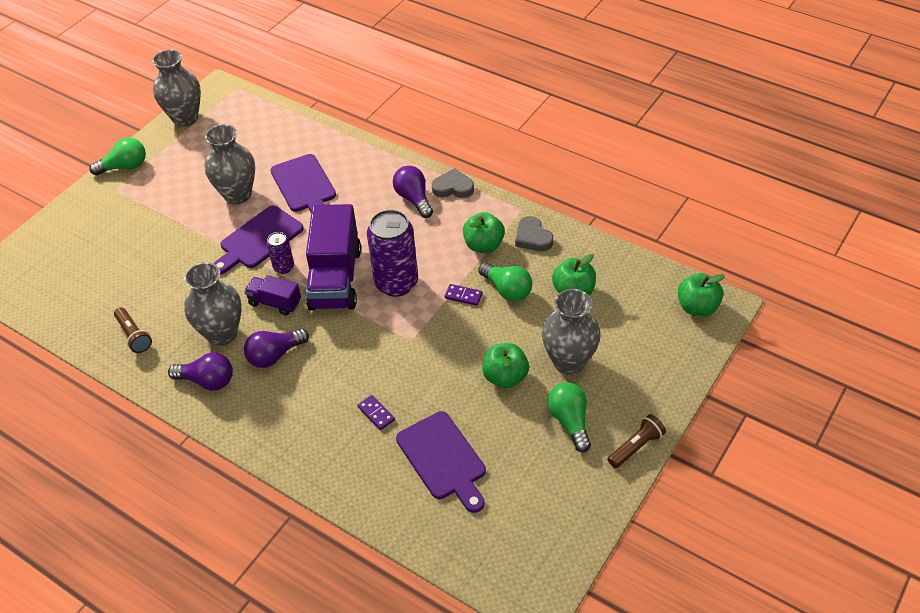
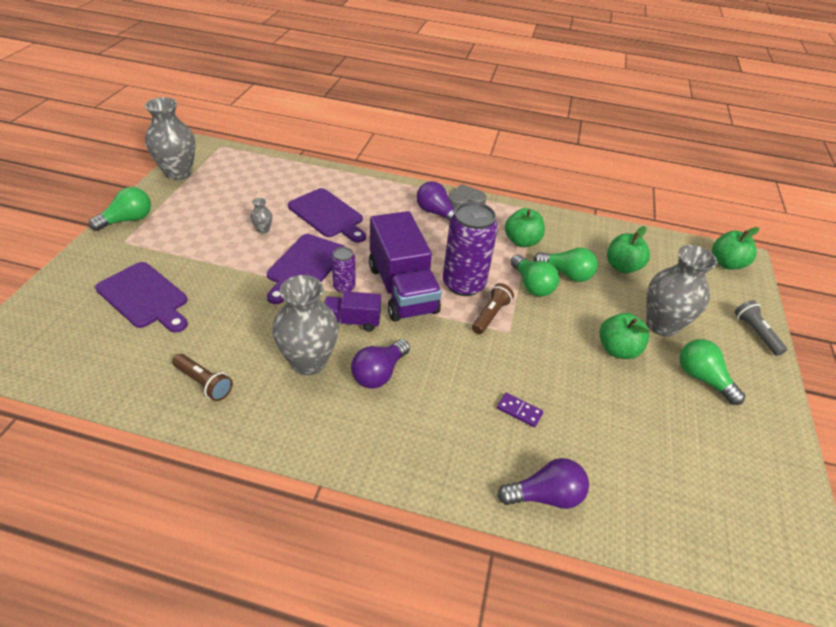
camera: 25 degrees left, 5 degrees down
(207, 381) = (316, 415): purple light bulb -> purple light bulb (545, 495)
(237, 194) = (263, 230): grey vase -> grey vase, size x0.42
(443, 459) = (615, 443): purple cutting board -> purple cutting board (145, 297)
(463, 296) = (532, 285): purple domino -> green light bulb
(532, 237) = (558, 230): grey heart -> none
(636, 447) = (774, 389): brown flashlight -> brown flashlight (490, 315)
(665, 389) = (755, 333): none -> grey flashlight

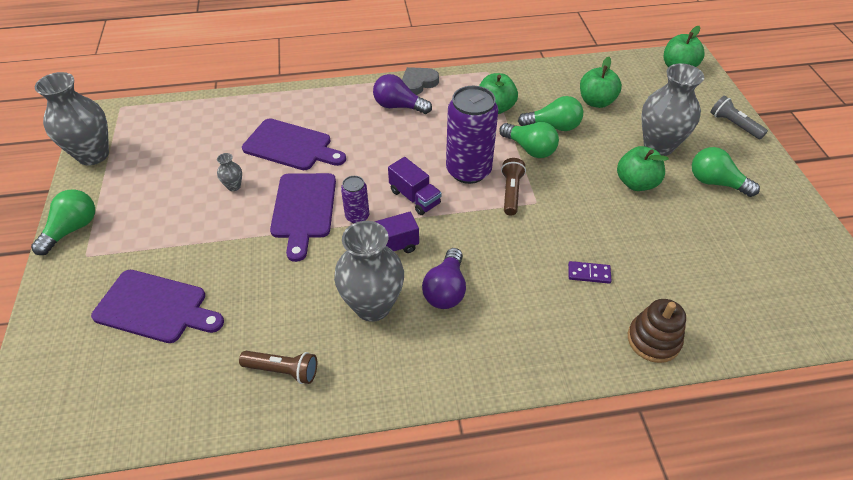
camera: 20 degrees left, 5 degrees up
(402, 289) = (414, 197): purple truck -> purple truck, size x0.51
(545, 495) = (653, 340): purple light bulb -> brown stacking toy

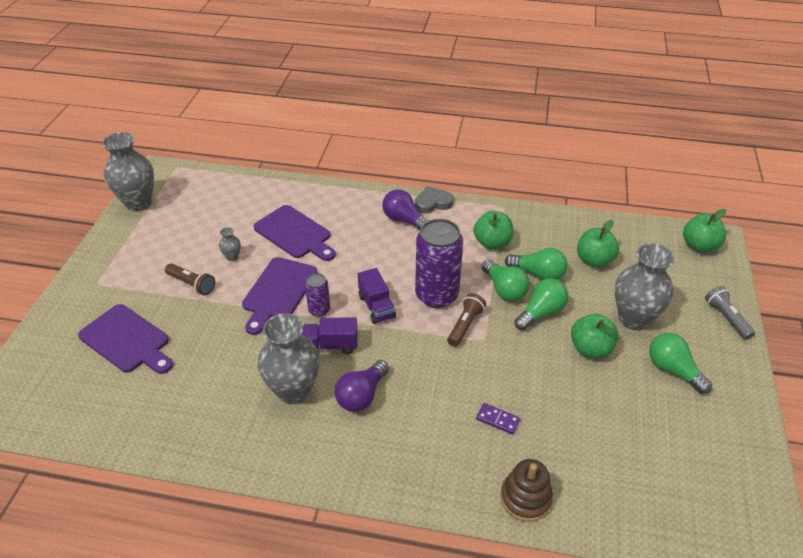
camera: 20 degrees right, 5 degrees down
(72, 229) = (96, 260): green light bulb -> green light bulb (541, 312)
(282, 370) = (197, 421): brown flashlight -> brown flashlight (191, 284)

